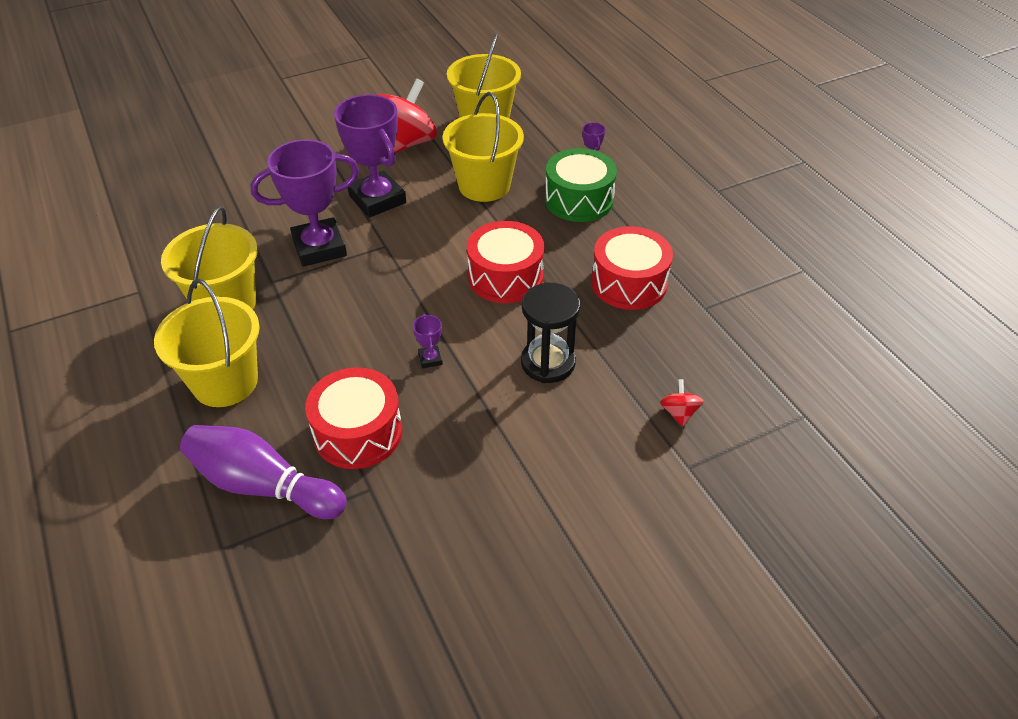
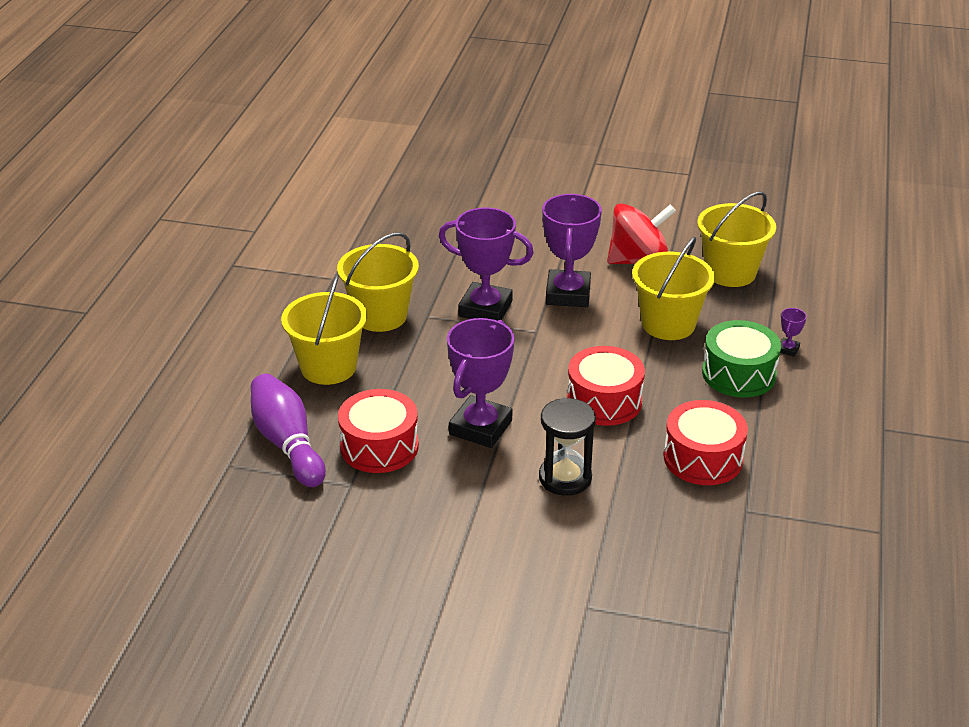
camera: 40 degrees right, 10 degrees down
(430, 359) = (480, 427): purple trophy -> purple trophy, size x2.45
(679, 413) = (626, 569): red spinning top -> none

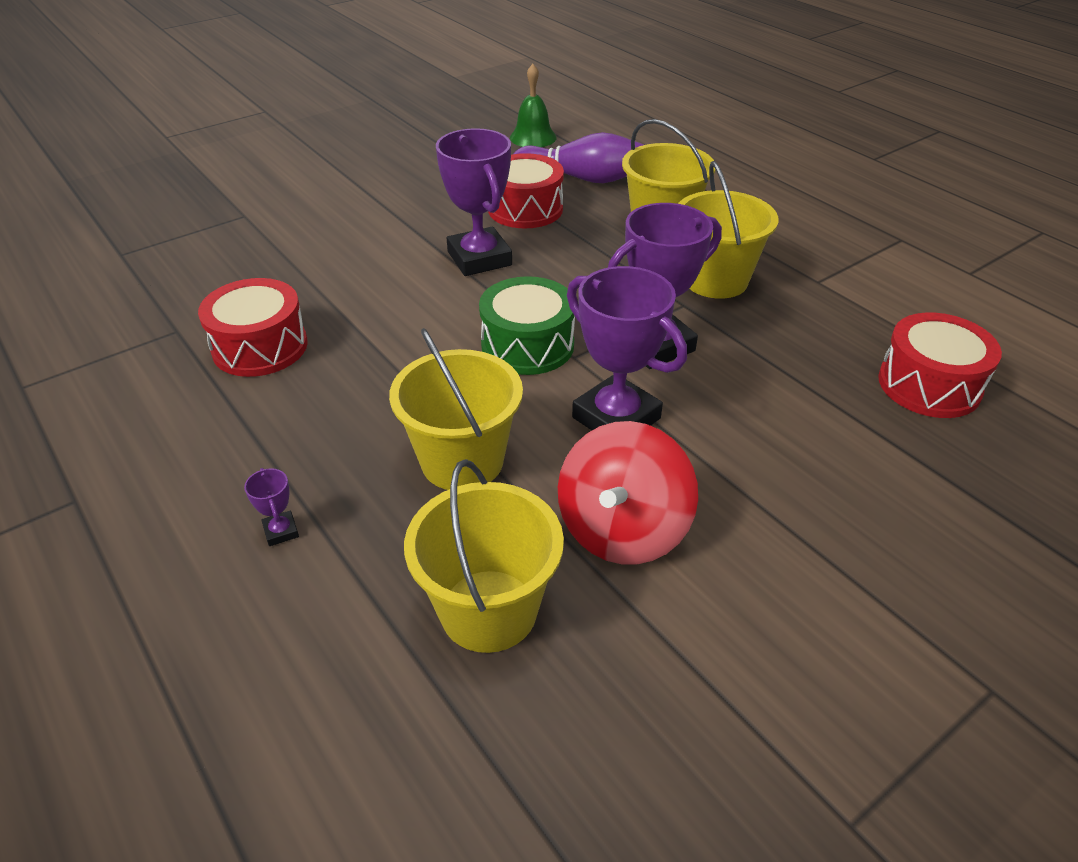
camera: 130 degrees right, 5 degrees up
(227, 521) = (533, 137): none -> green bell
(565, 478) = (361, 267): black hourglass -> none
(604, 401) = (413, 337): red drum -> red drum (929, 385)
(738, 374) = (311, 454): green drum -> green drum (527, 345)

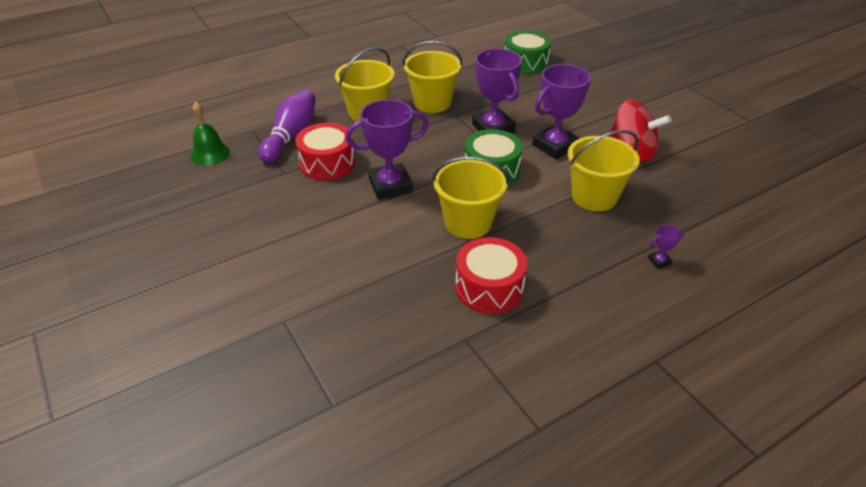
camera: 85 degrees left, 0 degrees up
(488, 610) = (689, 191): yellow bucket -> yellow bucket (468, 223)
(929, 385) = (525, 63): red drum -> green drum

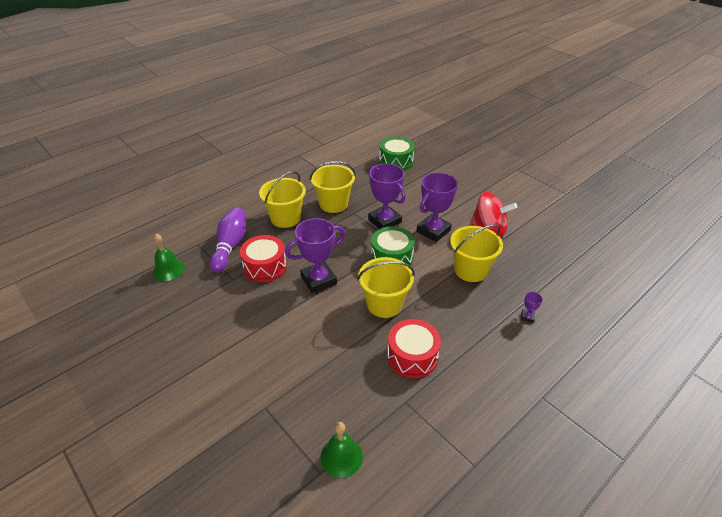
camera: 10 degrees left, 0 degrees up
(365, 391) = (341, 456): none -> green bell
(659, 261) = (527, 317): purple trophy -> purple trophy turned 45 degrees counterclockwise

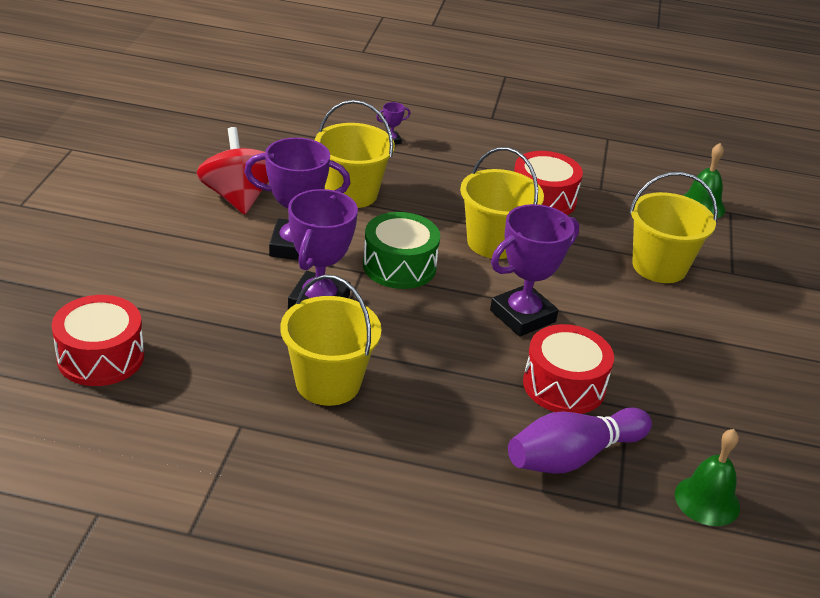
camera: 130 degrees left, 5 degrees down
(285, 218) = (431, 426): yellow bucket -> yellow bucket (659, 266)
(318, 280) = (522, 316): purple trophy -> purple trophy turned 60 degrees counterclockwise
(396, 162) = (101, 357): green drum -> red drum

